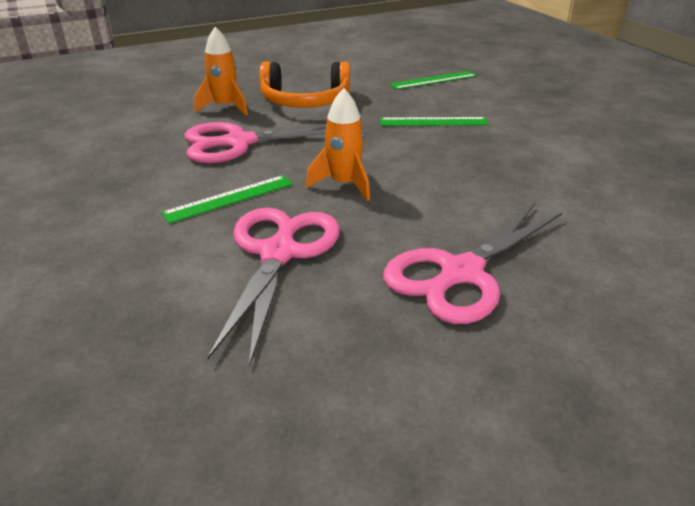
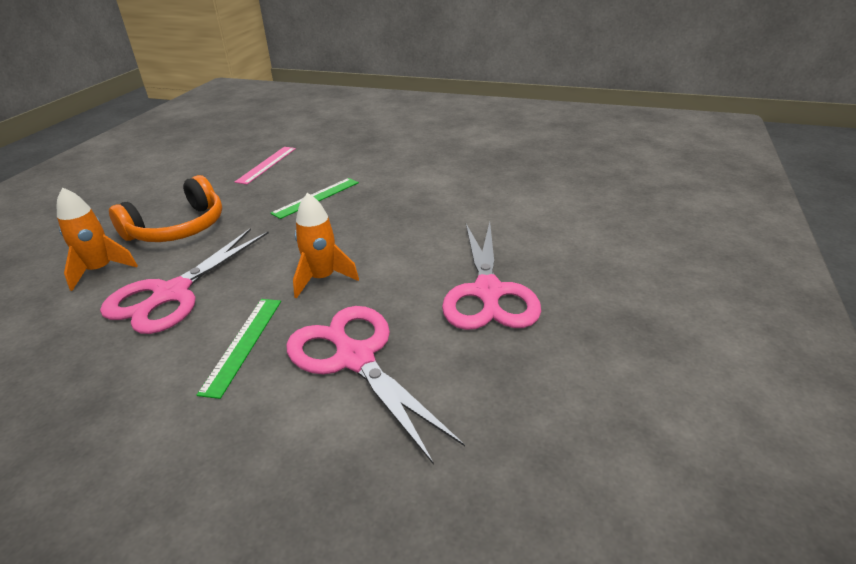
camera: 45 degrees left, 0 degrees up
(433, 80) = (267, 164): green ruler -> pink ruler

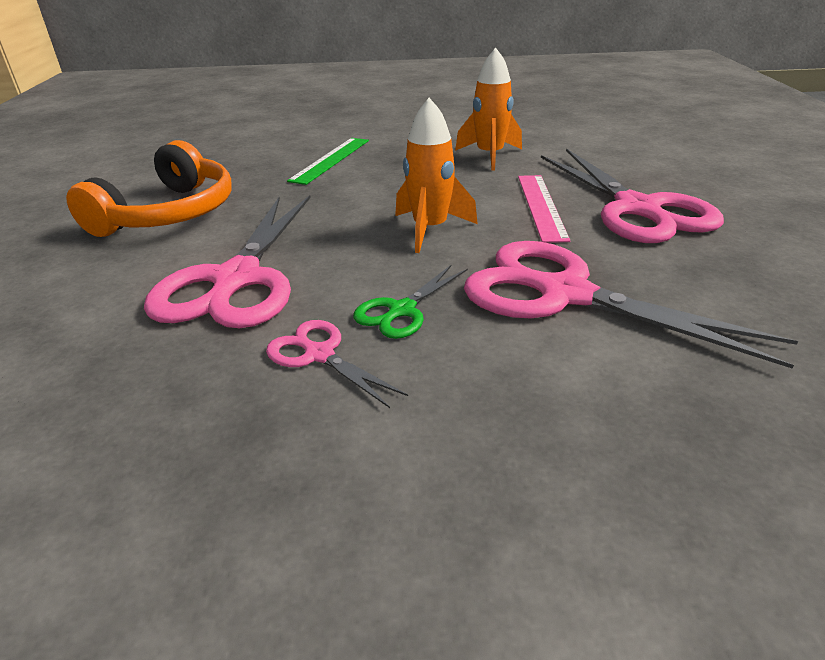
camera: 20 degrees left, 0 degrees up
(100, 270) = (92, 275): orange rocket -> orange rocket (490, 156)
(168, 365) = (319, 355): none -> pink scissors
(243, 344) = (402, 310): green ruler -> green scissors
(267, 164) = (228, 139): pink ruler -> pink ruler (541, 206)

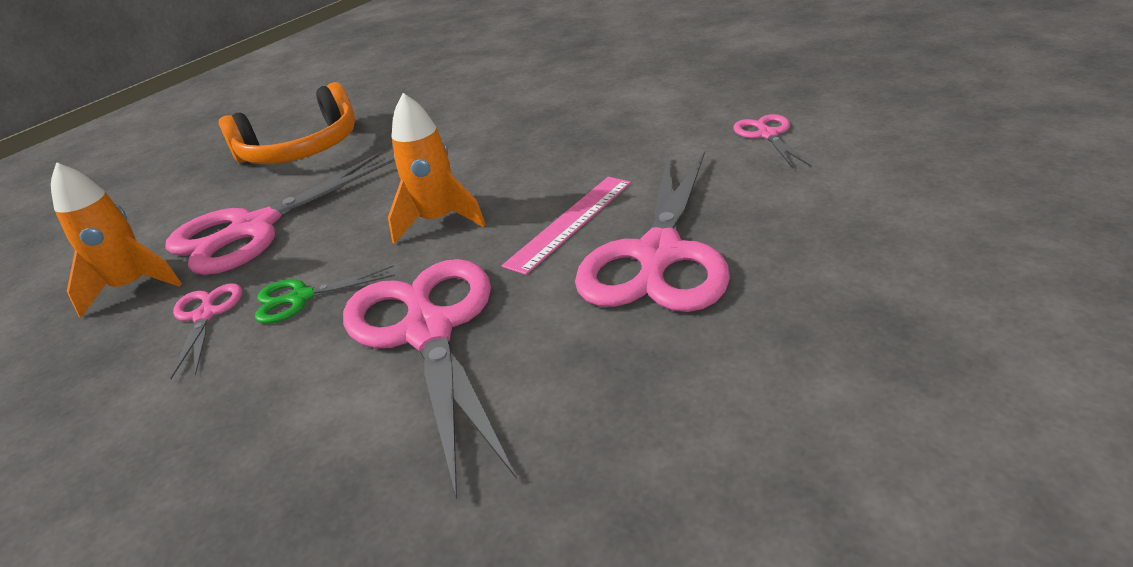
camera: 40 degrees right, 0 degrees up
(330, 160) = (482, 116): green ruler -> none
(490, 156) = (625, 142): orange rocket -> orange rocket (133, 287)
(581, 137) = (768, 135): none -> pink scissors

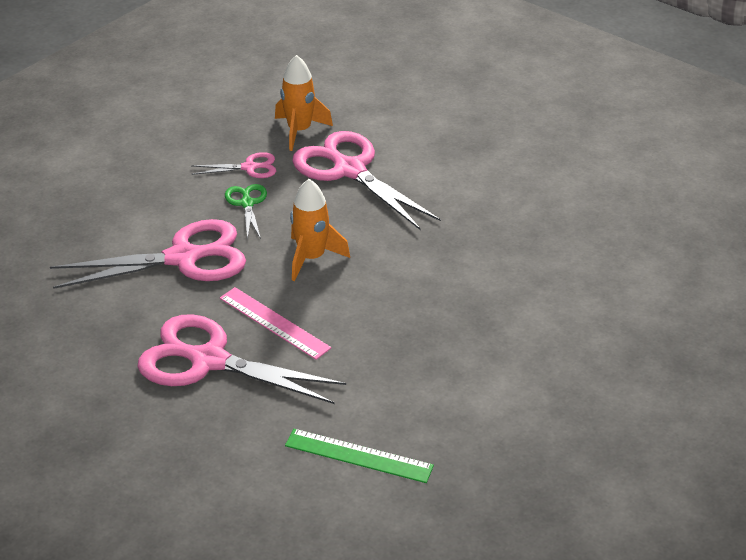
camera: 90 degrees right, 5 degrees up
(302, 150) = (478, 175): orange headphones -> none
(768, 135) = (358, 455): pink scissors -> green ruler

